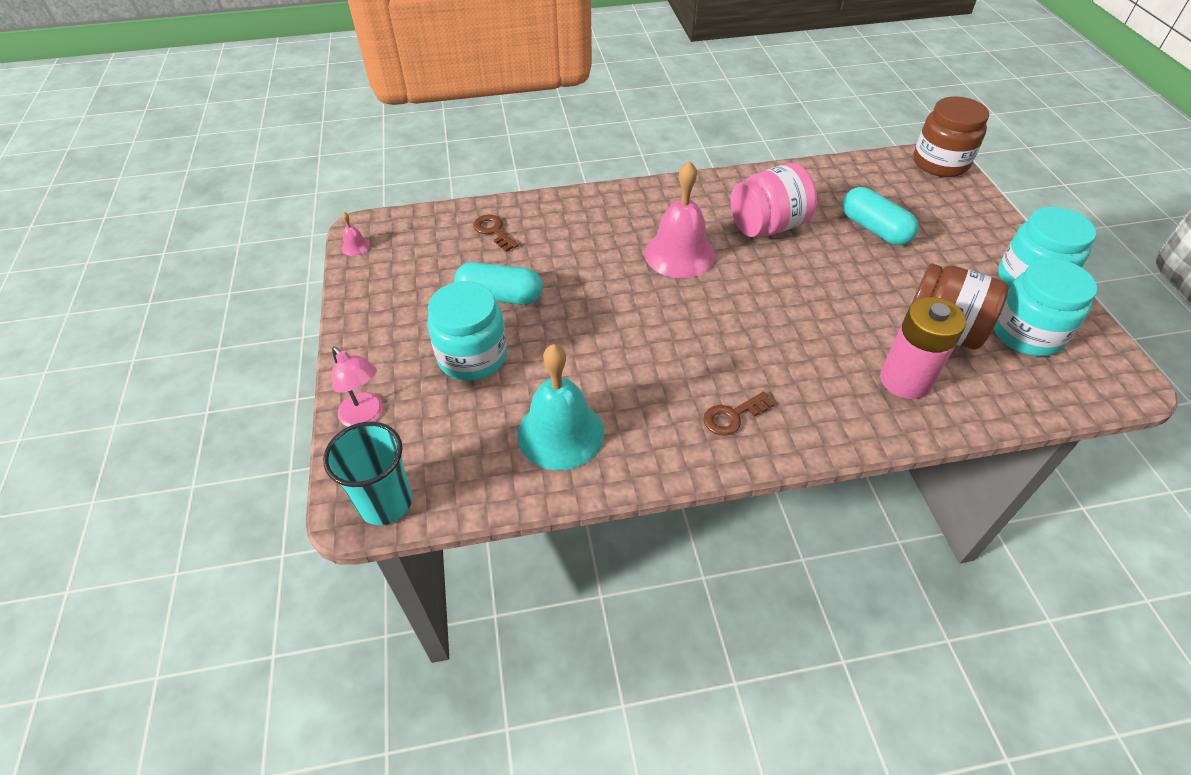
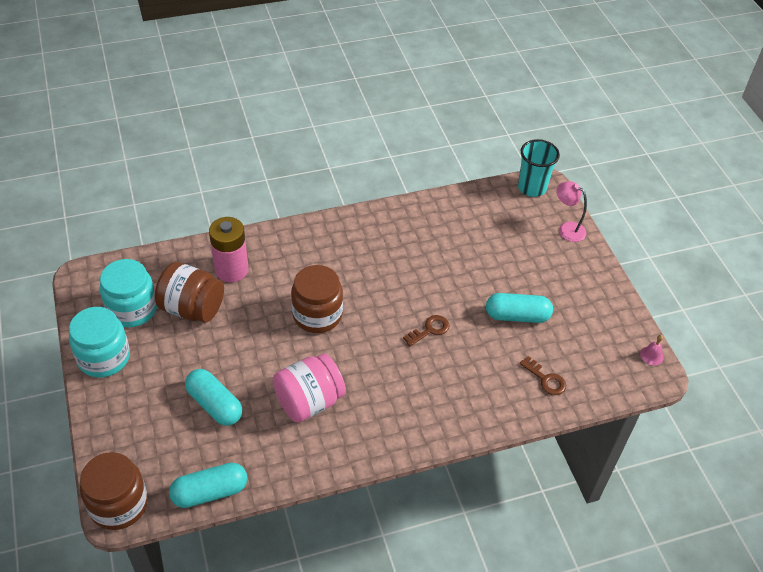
camera: 170 degrees right, 0 degrees up
(472, 356) = (518, 269): turquoise jar -> none
(560, 433) = (448, 226): turquoise bell -> none
(679, 254) = (385, 365): pink bell -> none
(732, 416) = (346, 241): brown key -> brown key (430, 330)
(767, 312) = (317, 315): none -> brown jar
(855, 166) = (210, 492): none -> turquoise capsule

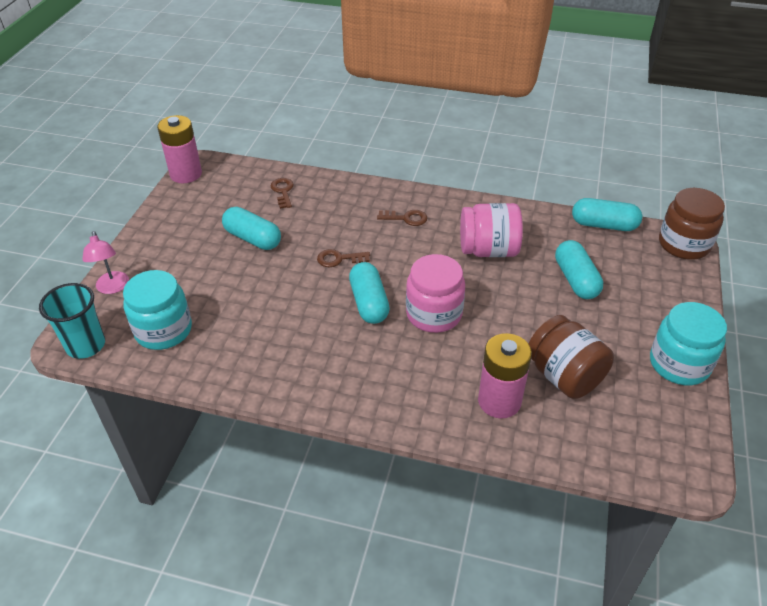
camera: 145 degrees left, 5 degrees down
(132, 309) = (635, 404): turquoise jar -> turquoise jar (163, 330)
(317, 315) = (434, 314): brown jar -> pink jar
(374, 301) = (369, 303): none -> turquoise capsule
(407, 403) = (406, 218): none -> brown key
(651, 355) = (186, 174): pink bell -> pink battery

